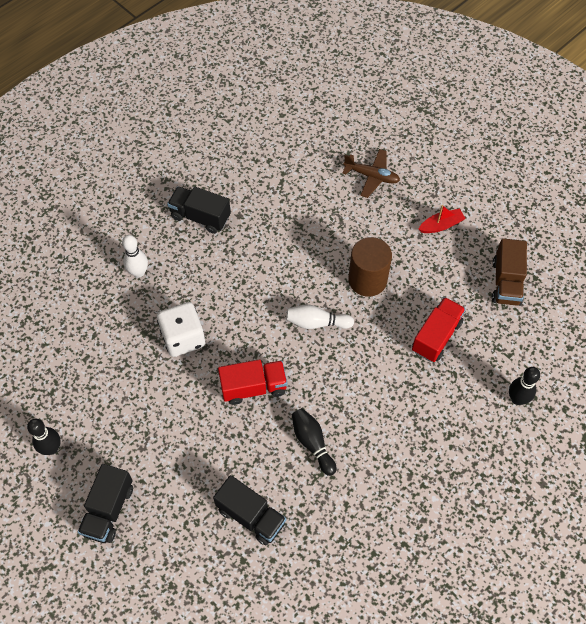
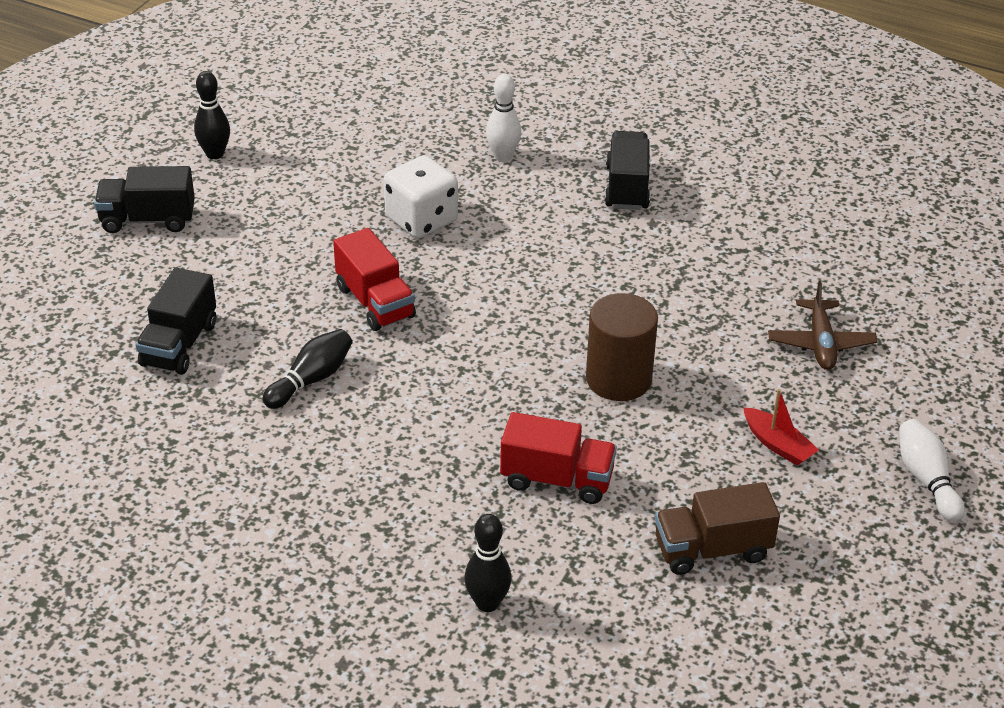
camera: 70 degrees right, 20 degrees down
(317, 322) = (512, 341): white bowling pin -> white bowling pin (926, 480)

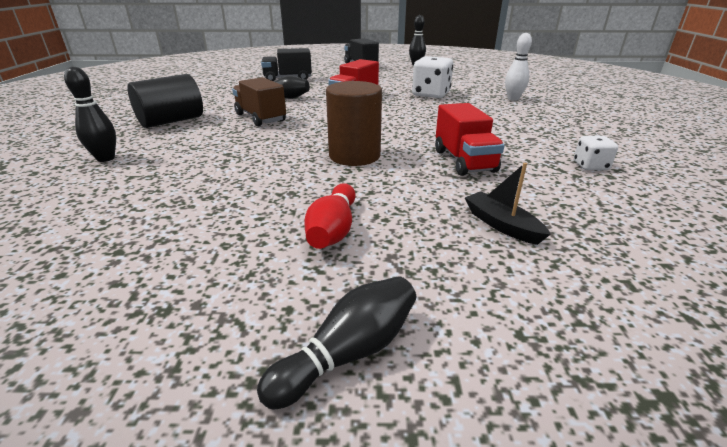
camera: 65 degrees right, 10 degrees down
(355, 528) = (171, 121): none -> black cylinder
(557, 479) = (235, 156): red truck -> red truck (464, 161)
(627, 187) = (550, 126): black truck -> none
(712, 550) = (172, 224): brown truck -> brown truck (260, 118)
(746, 227) = (590, 166): none -> white dice
(778, 445) = (333, 230): red boat -> red bowling pin
(820, 343) = (501, 225): brown plane -> black boat
(926, 480) = (348, 353): white bowling pin -> black bowling pin

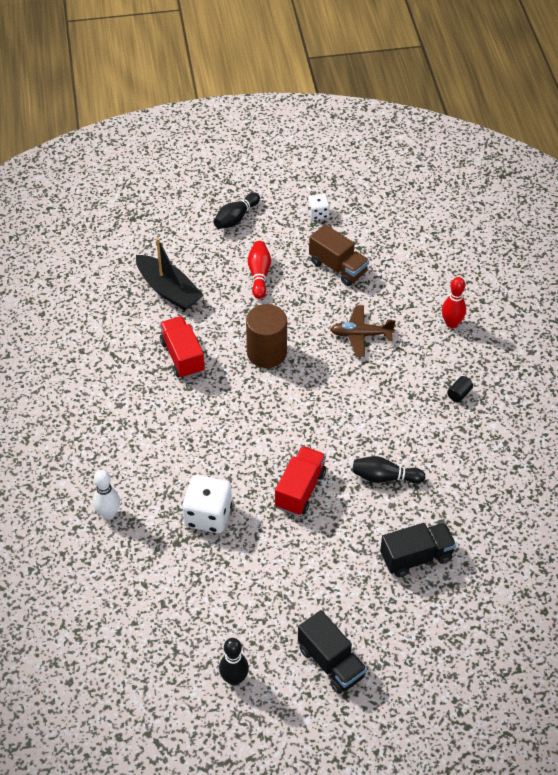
camera: 170 degrees right, 20 degrees up
(106, 158) = (451, 323): black bowling pin -> red bowling pin
(171, 121) = (459, 394): black cylinder -> black cylinder, size x0.41
(227, 159) = (361, 335): none -> brown plane
(260, 118) = (378, 414): brown truck -> brown truck (338, 267)
(501, 225) = (168, 290): black boat -> black boat, size x1.73
(590, 166) = (89, 362): white dice -> white dice (318, 214)

